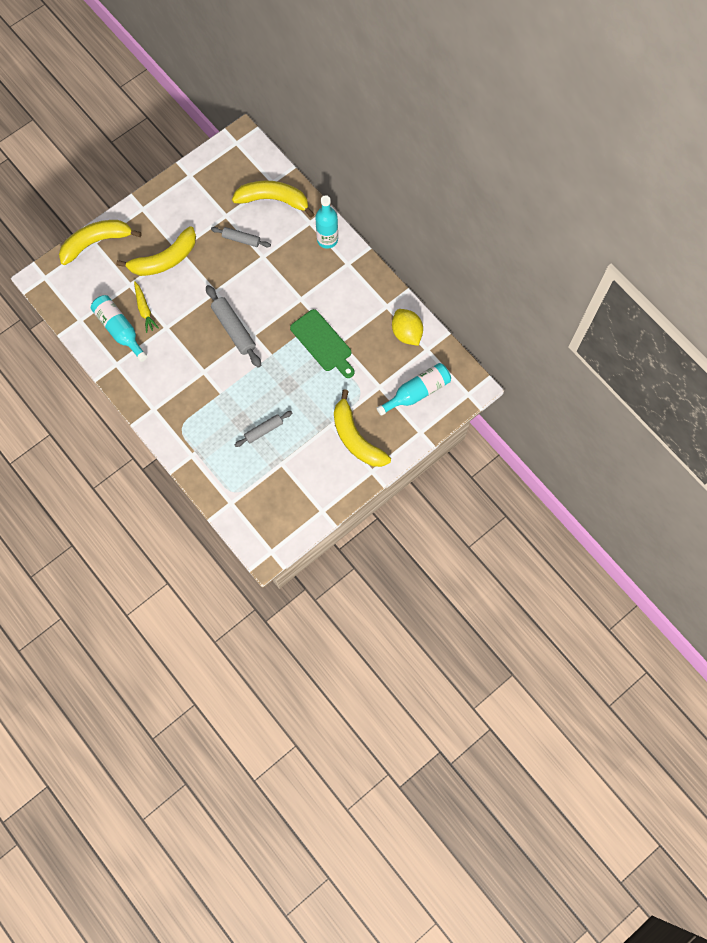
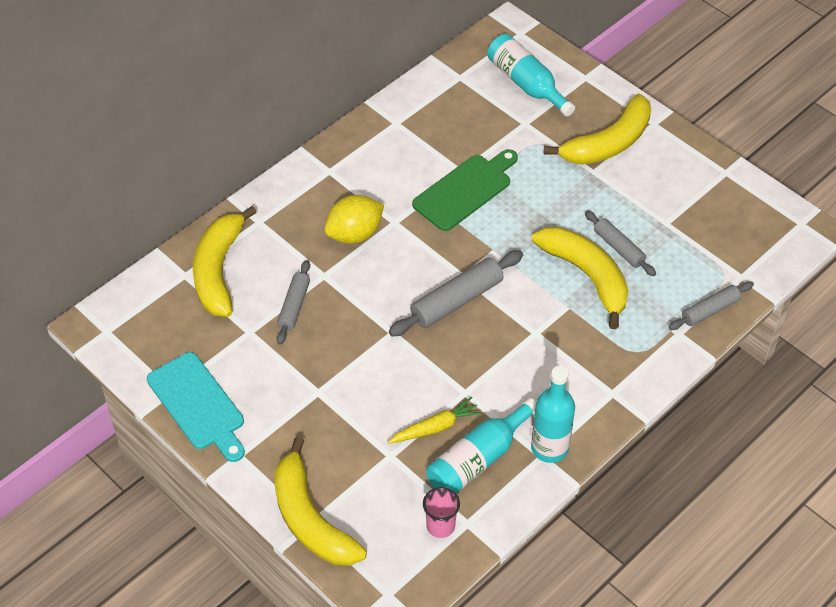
camera: 95 degrees left, 20 degrees down
(80, 306) = (440, 526): none -> pink cup
(164, 259) = (338, 409): yellow banana -> yellow banana (587, 276)
(178, 189) = (198, 405): none -> turquoise cutting board
(206, 477) = (710, 310): none -> grey rolling pin
(327, 239) = (289, 198): turquoise bottle -> turquoise bottle (549, 448)
(406, 333) = (437, 99): yellow lemon -> yellow lemon (354, 234)

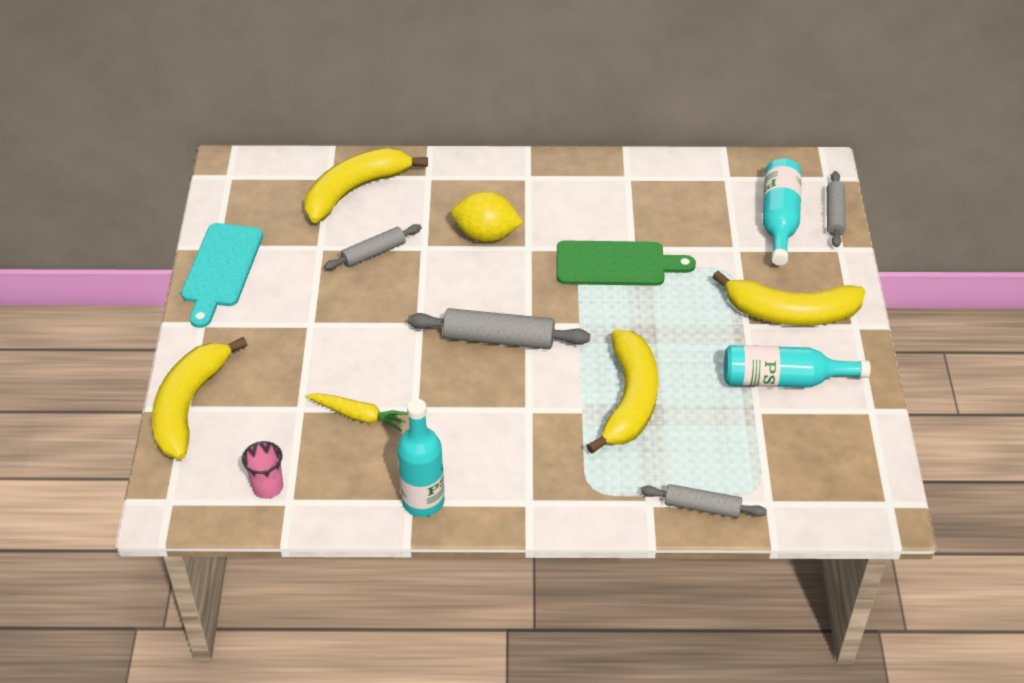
camera: 45 degrees right, 5 degrees down
(478, 459) = (358, 464): turquoise bottle -> turquoise bottle (782, 379)
(619, 248) = (687, 399): grey rolling pin -> grey rolling pin (834, 214)

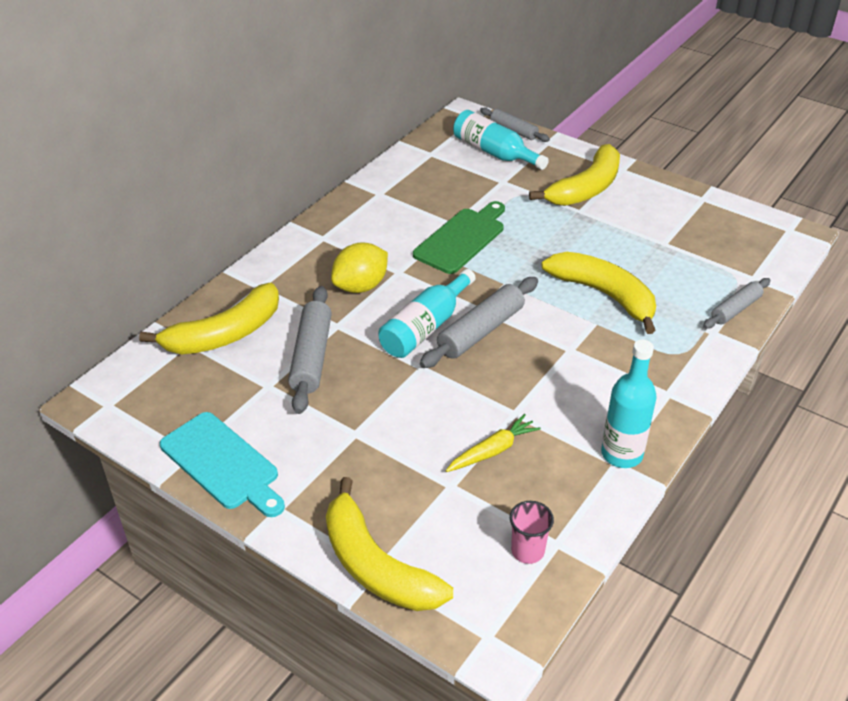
camera: 55 degrees left, 5 degrees down
(355, 190) = (224, 334): yellow banana -> yellow banana turned 120 degrees counterclockwise
(373, 253) = (311, 357): grey rolling pin -> grey rolling pin, size x1.59
(782, 379) = (644, 220): turquoise bottle -> turquoise bottle (425, 327)

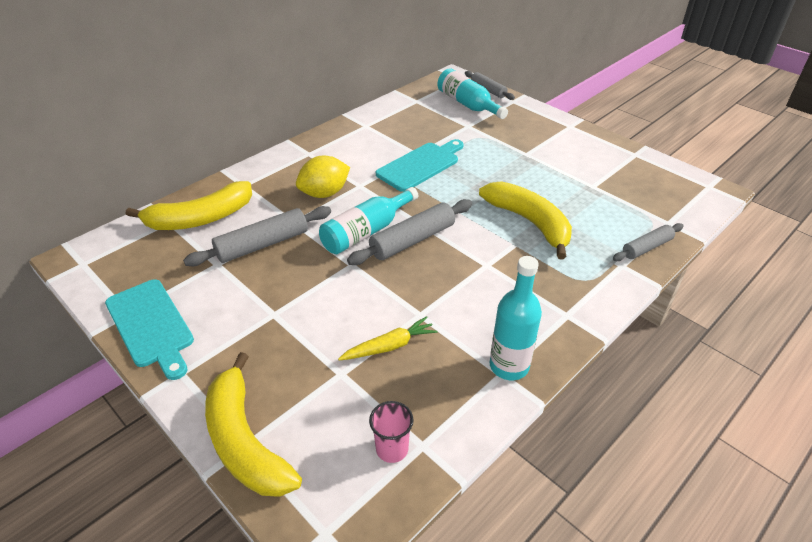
camera: 10 degrees right, 0 degrees up
(311, 357) = (262, 245): grey rolling pin -> grey rolling pin turned 45 degrees clockwise
(462, 239) = (420, 165): green cutting board -> turquoise cutting board
(586, 188) = (536, 137): yellow banana -> none

